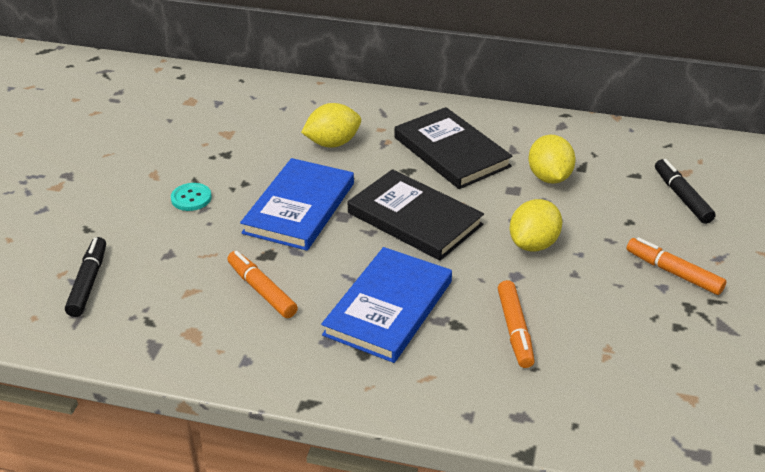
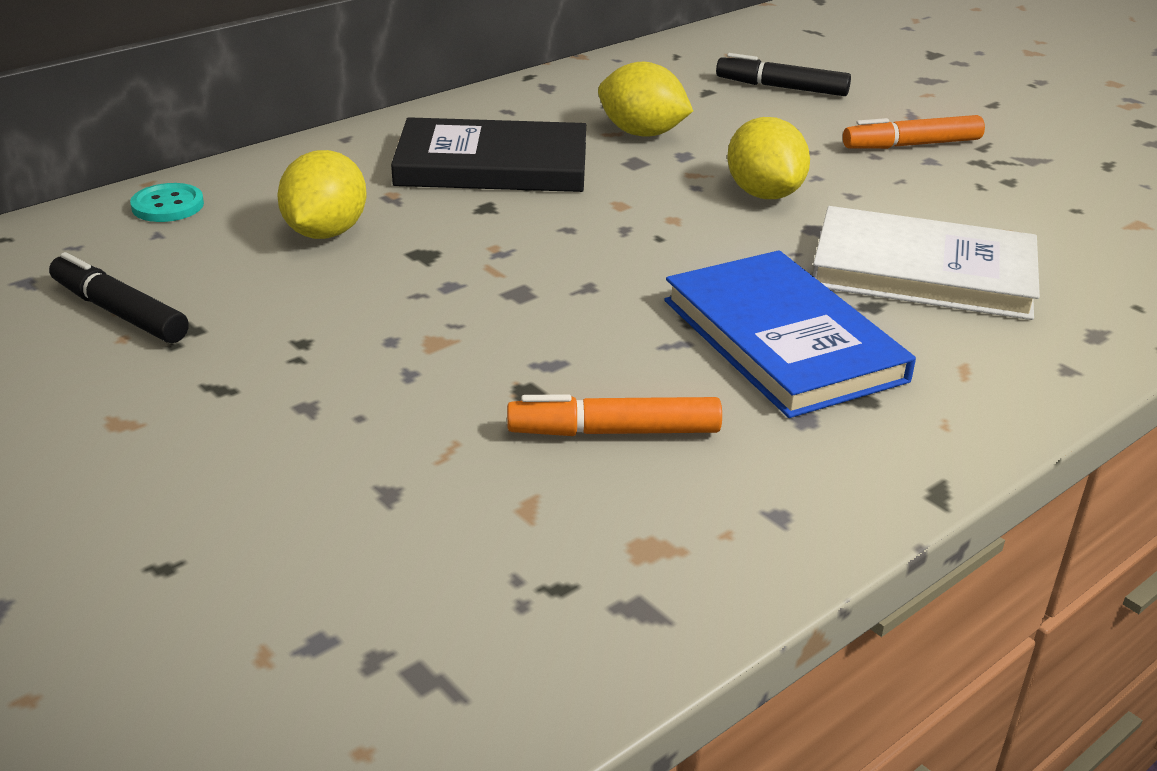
camera: 55 degrees left, 5 degrees down
(88, 282) = (344, 626): black marker -> black marker (119, 312)
(191, 198) = (260, 409): turquoise button -> turquoise button (168, 205)
(299, 208) = (446, 319): blue book -> none
(414, 219) = (604, 244): black book -> none
(515, 330) = (923, 271): orange marker -> white book

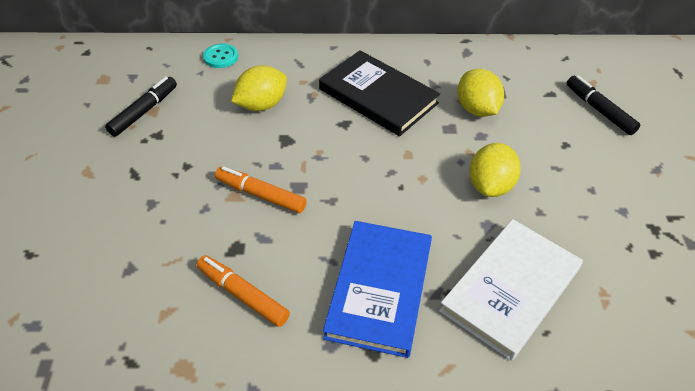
camera: 40 degrees right, 15 degrees up
(119, 312) = (144, 111): black marker -> black marker turned 45 degrees clockwise
(911, 145) = (625, 193): orange marker -> orange marker (261, 195)
(923, 271) = (510, 289): white book -> white book turned 75 degrees clockwise

